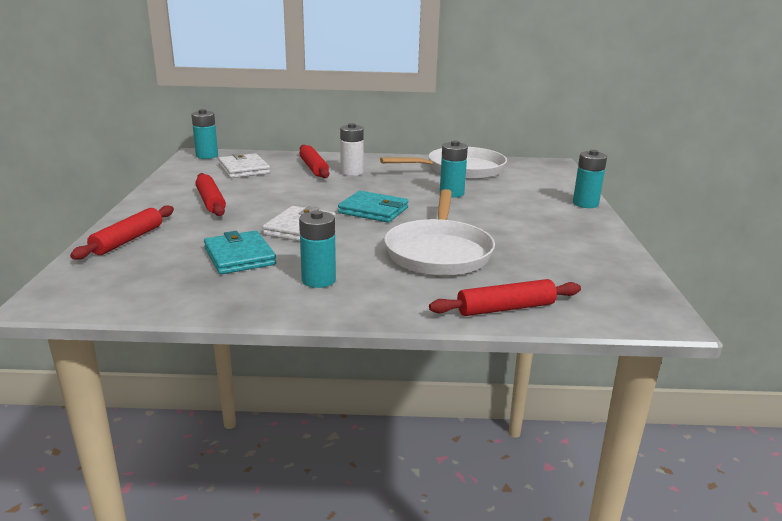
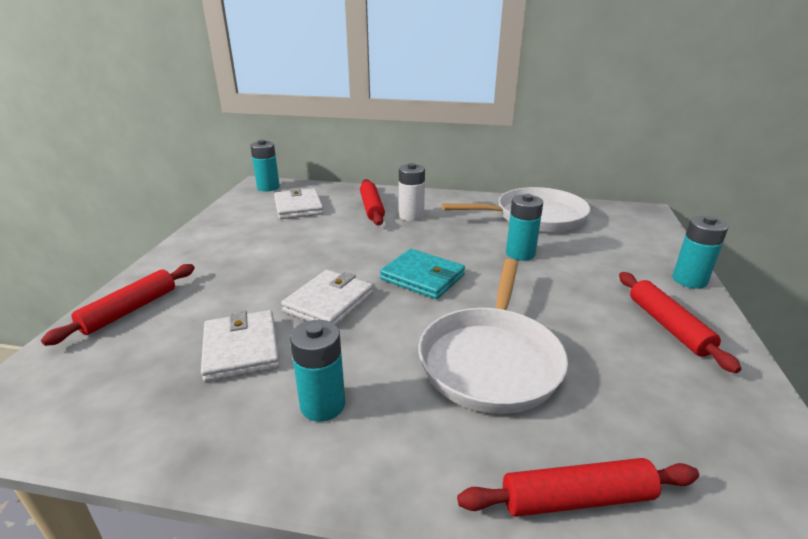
camera: 10 degrees right, 5 degrees up
(210, 201) = (245, 253): red rolling pin -> red rolling pin (668, 326)
(239, 256) = (241, 349): turquoise wallet -> white wallet

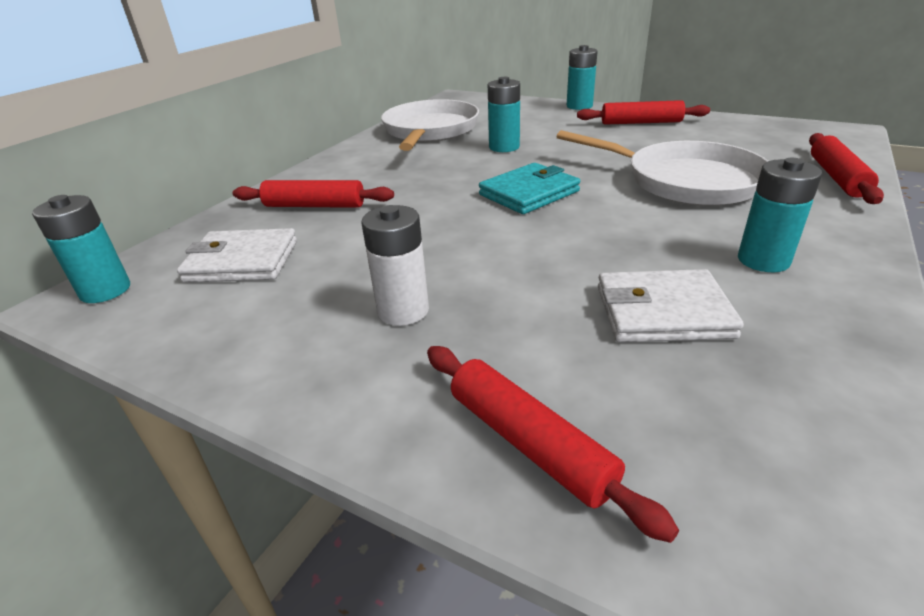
camera: 70 degrees left, 5 degrees up
(329, 302) = (565, 248): white wallet -> none
(411, 216) = (367, 184): white battery -> white battery (403, 310)

